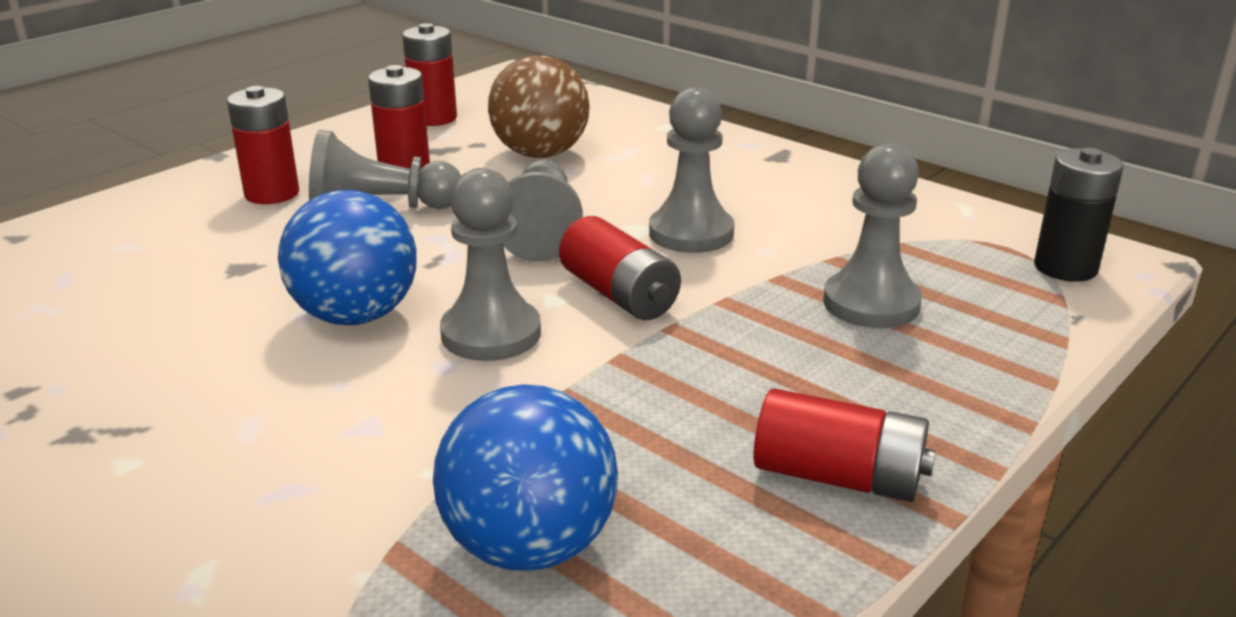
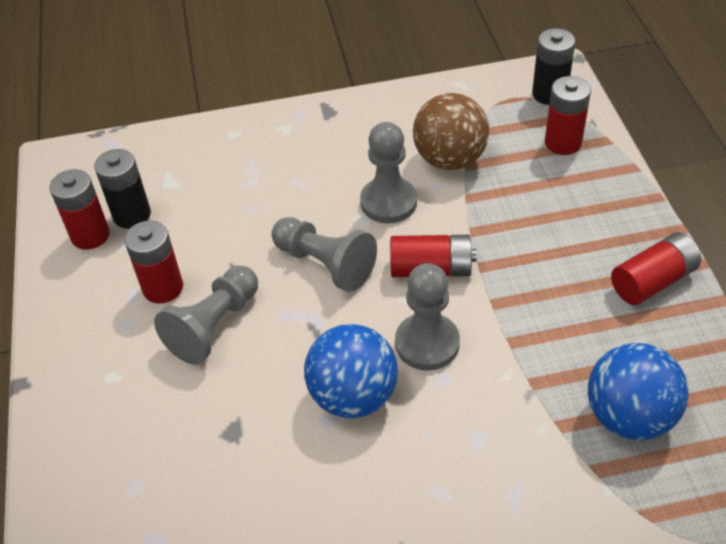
camera: 50 degrees left, 20 degrees up
(272, 193) = (129, 375): red battery -> red battery (563, 143)
(484, 124) = (132, 215): none -> black battery
(540, 154) = (213, 211): brown ball -> brown ball (450, 159)
(871, 303) = (523, 180): grey pawn -> none

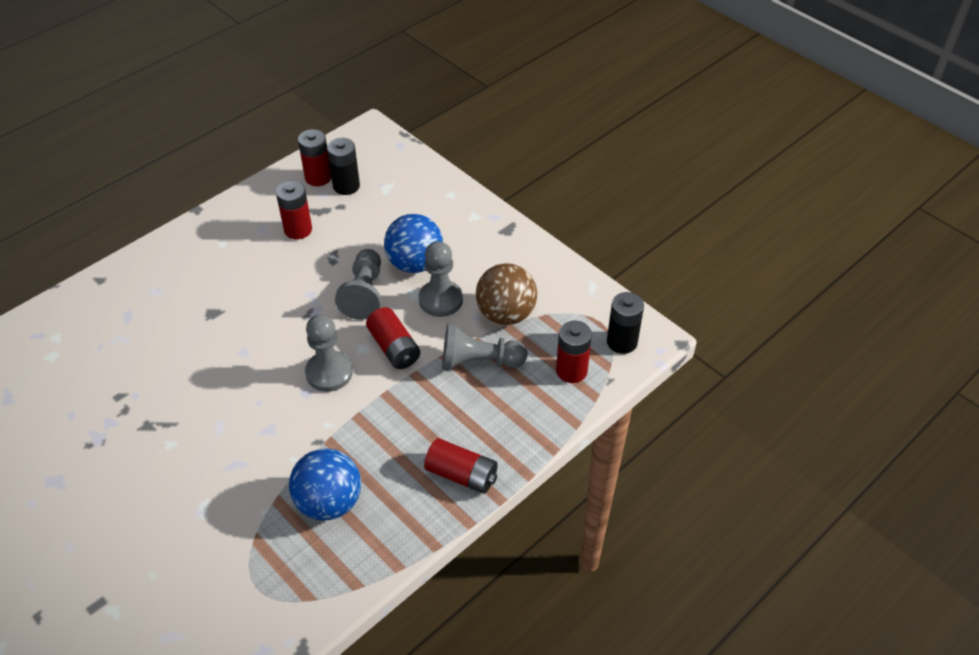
camera: 55 degrees right, 0 degrees up
(214, 326) = (283, 267): grey pawn -> grey pawn (479, 361)
(353, 396) = (267, 355): blue ball -> blue ball (415, 263)

